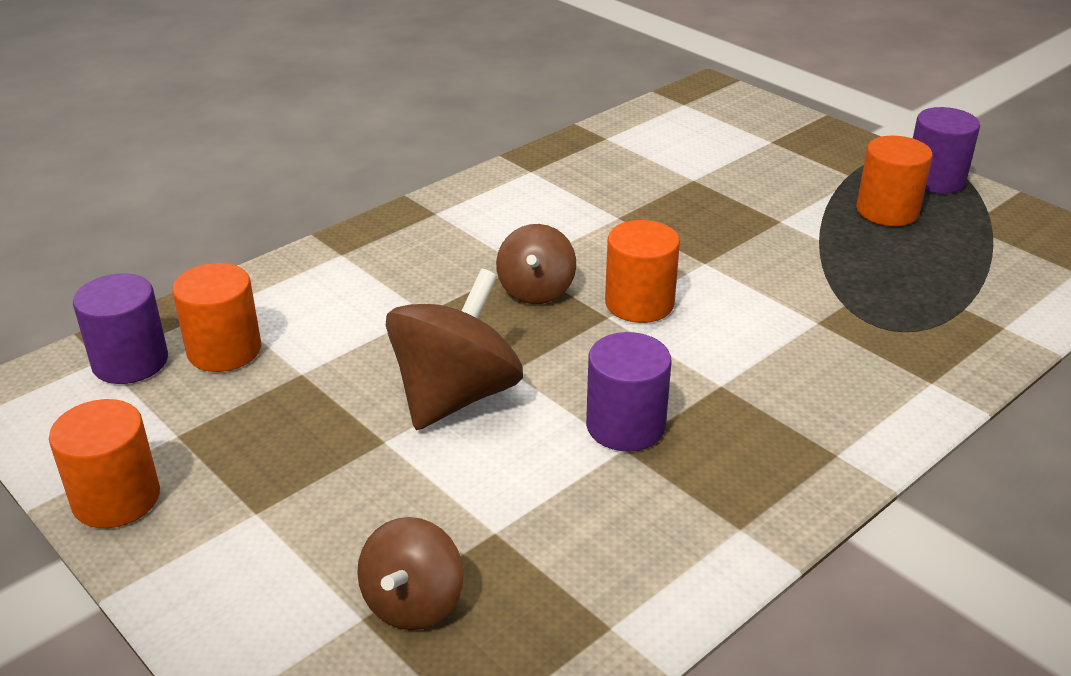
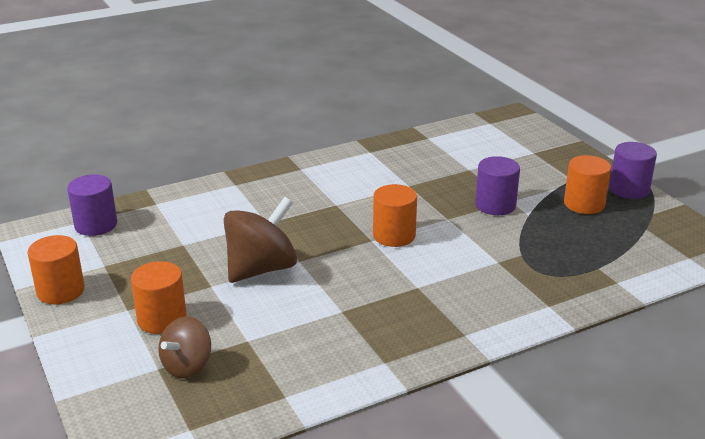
camera: 15 degrees right, 5 degrees down
(224, 350) = (147, 226): orange cylinder -> orange cylinder (162, 319)
(536, 290) = (336, 220): brown spinning top -> none
(625, 426) = (348, 299): purple cylinder -> purple cylinder (495, 205)

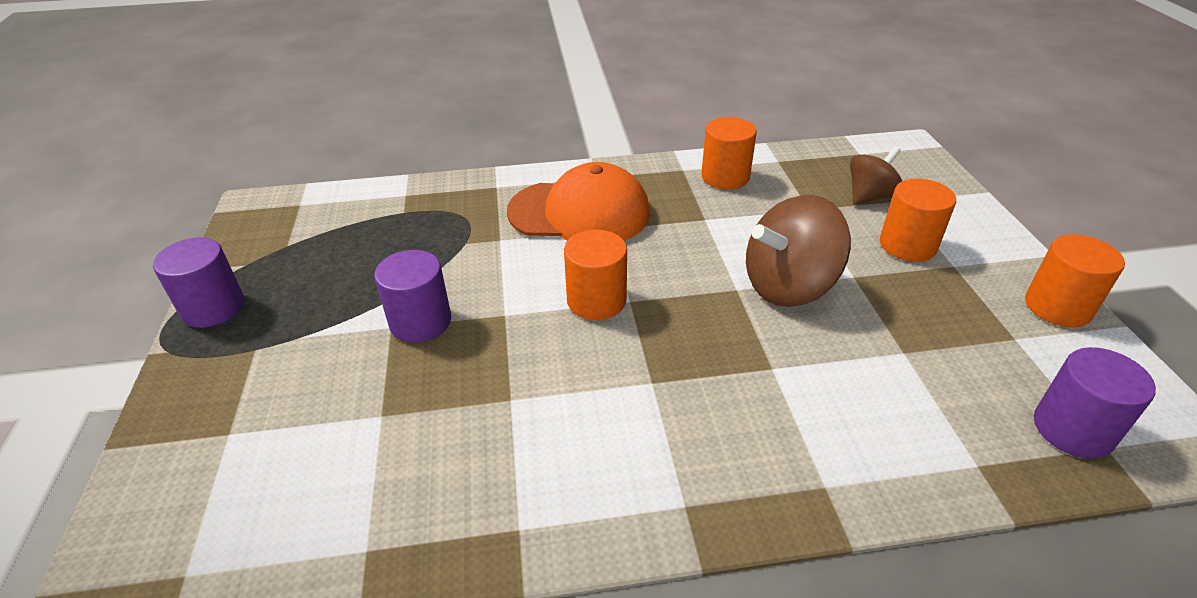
camera: 160 degrees left, 10 degrees up
(453, 295) = (579, 212): none -> orange cap
(584, 204) = (305, 296): orange cylinder -> orange cylinder (725, 177)

